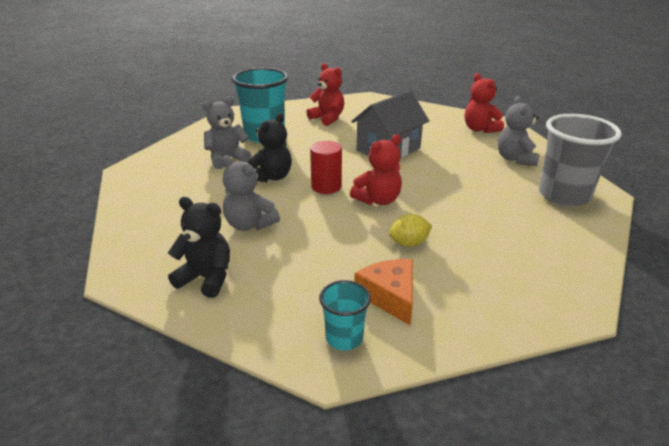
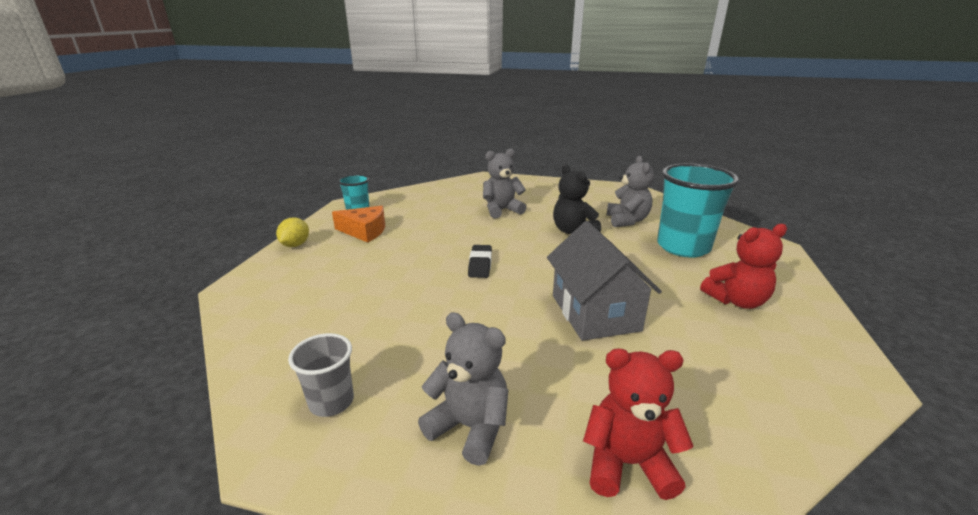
camera: 120 degrees right, 5 degrees down
(206, 278) = (457, 192): black teddy bear -> none
(326, 186) = (531, 249): red cylinder -> none
(378, 200) = (480, 264): red teddy bear -> black eraser
(409, 243) = (402, 255): yellow lemon -> yellow lemon (295, 245)
(564, 195) = (331, 402): grey cup -> grey cup, size x0.52

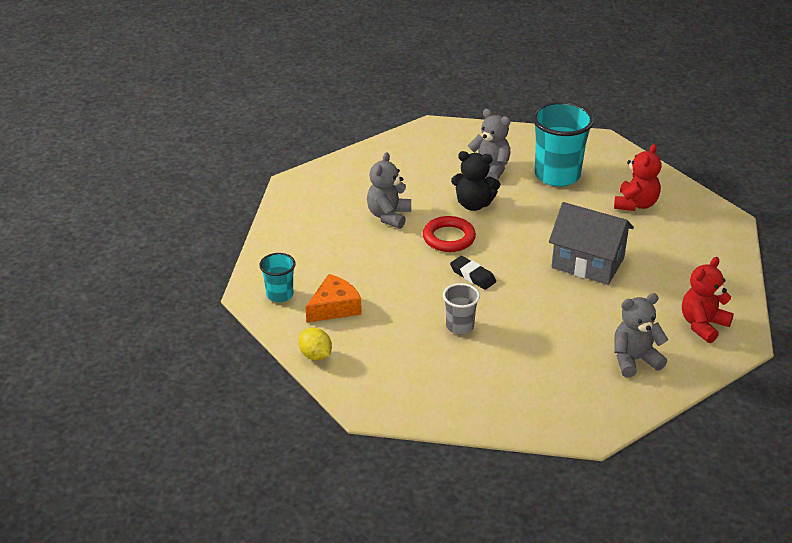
camera: 50 degrees left, 10 degrees up
(331, 402) = (565, 400): grey cup -> grey cup (460, 326)
(514, 237) = (449, 238): none -> red ring

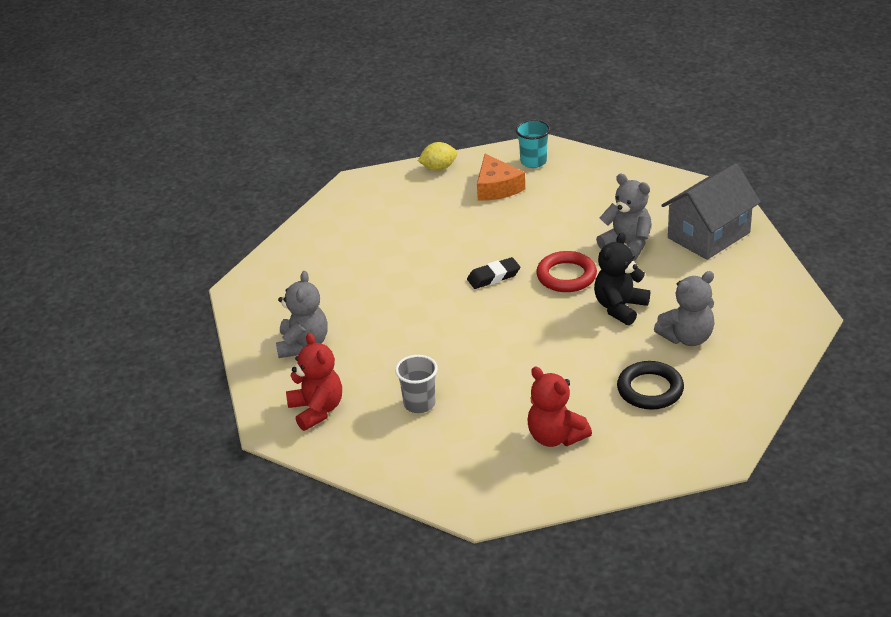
camera: 115 degrees right, 0 degrees up
(460, 326) = (423, 251): grey cup -> grey cup (419, 404)
(557, 175) = (650, 389): turquoise cup -> black ring
(588, 263) = (467, 361): grey house -> grey house (708, 235)

